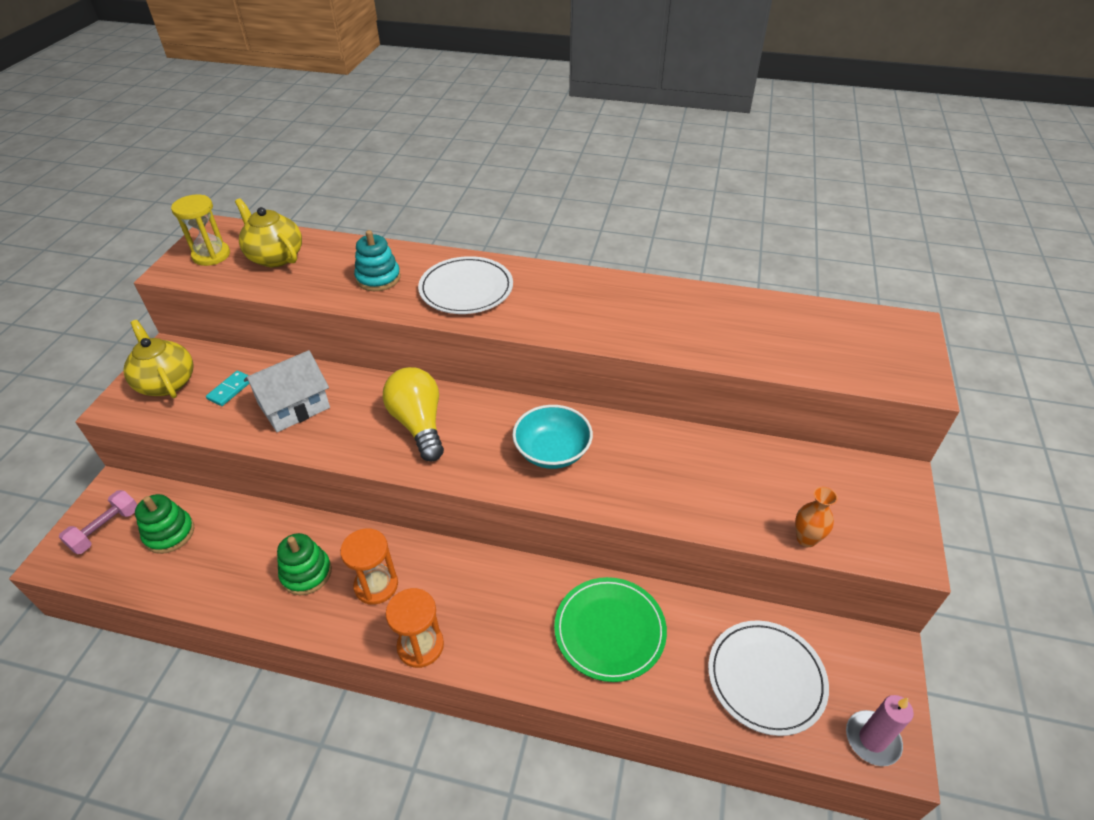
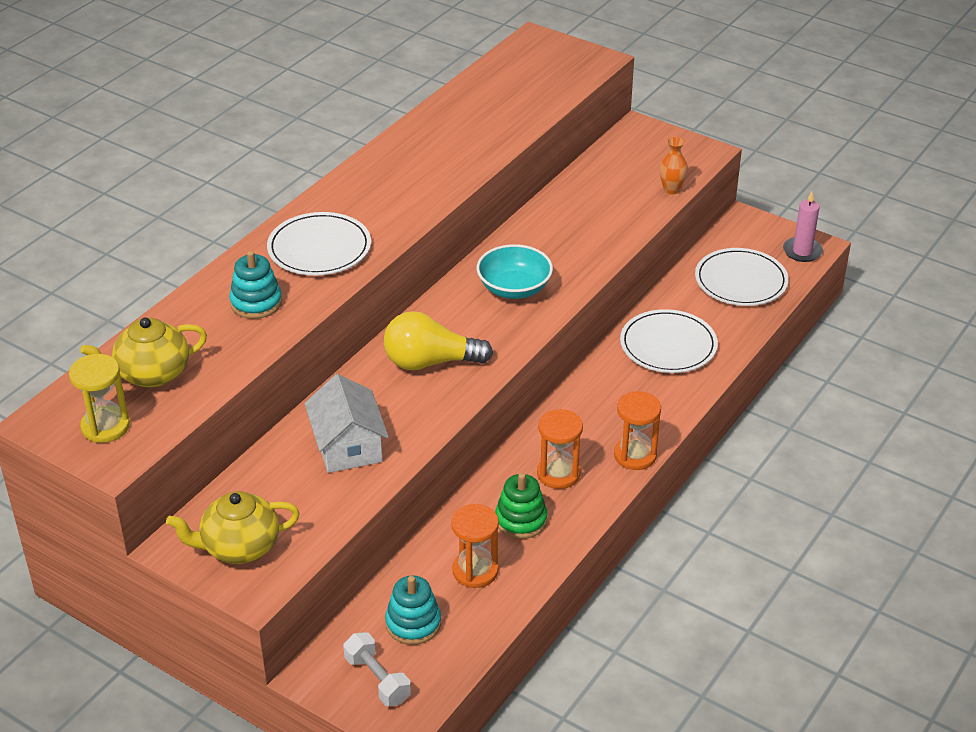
camera: 70 degrees left, 5 degrees down
(106, 529) = (377, 679): pink dumbbell -> white dumbbell
(169, 533) = (413, 623): green stacking toy -> turquoise stacking toy
(230, 390) = (288, 494): turquoise domino -> none
(236, 558) = (475, 571): none -> orange hourglass
(609, 630) = (668, 345): green plate -> white plate

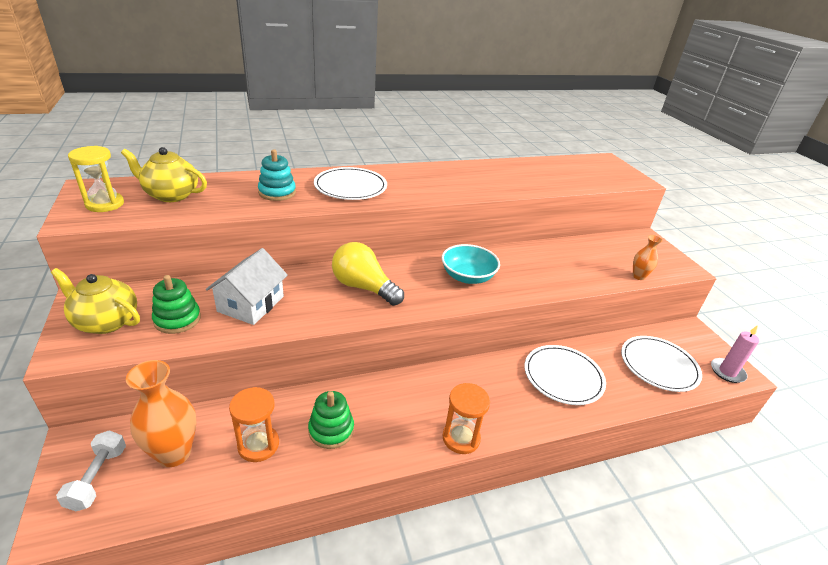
camera: 35 degrees right, 5 degrees down
(303, 502) = (177, 319): none -> green stacking toy
(413, 623) = (174, 453): turquoise stacking toy -> orange vase
(558, 474) = (393, 415): orange hourglass -> none

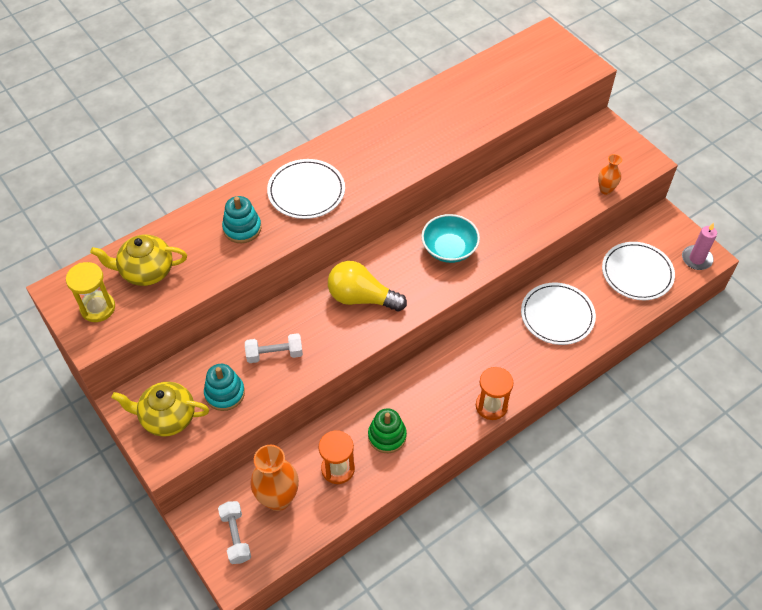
camera: 15 degrees left, 20 degrees up
(177, 319) = (225, 393): green stacking toy -> turquoise stacking toy
(251, 304) = (274, 354): white house -> white dumbbell

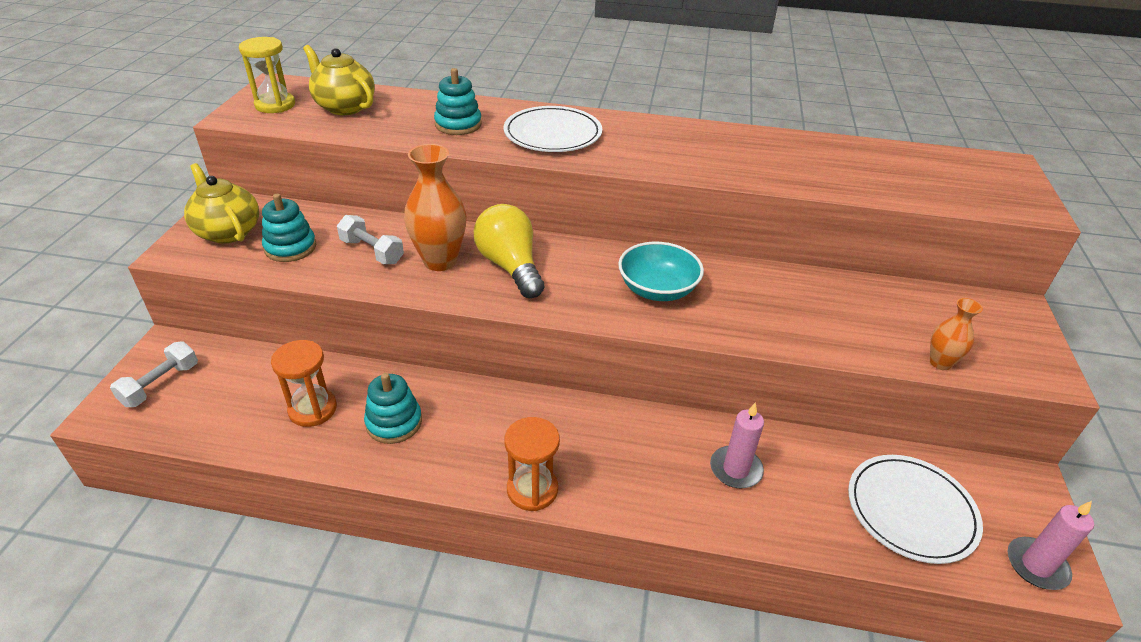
camera: 45 degrees right, 15 degrees down
(278, 498) = (234, 387): orange vase -> orange vase (440, 261)
(387, 436) = (394, 422): green stacking toy -> turquoise stacking toy
(557, 315) = (735, 469): white plate -> pink candle

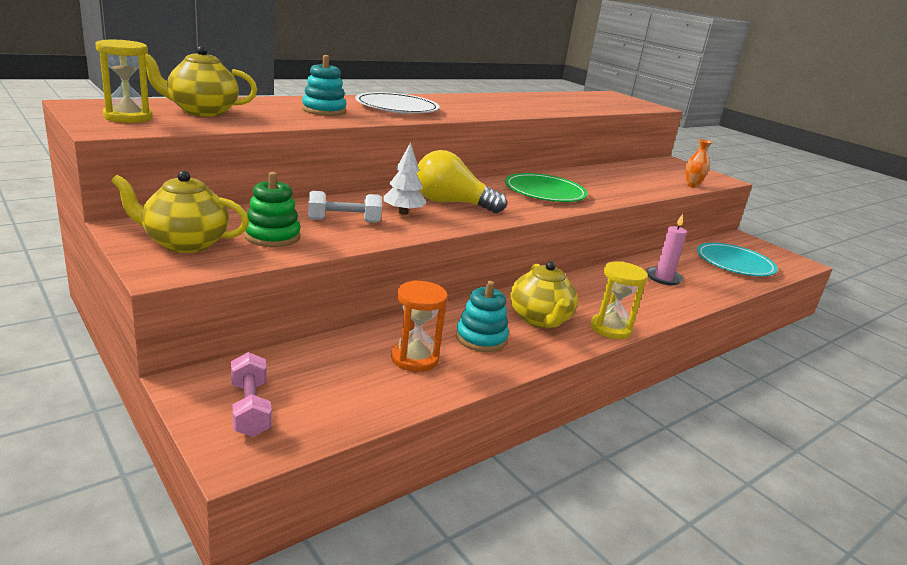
camera: 50 degrees left, 15 degrees down
(160, 384) = (250, 408): white dumbbell -> pink dumbbell
(290, 247) = (272, 236): turquoise stacking toy -> green stacking toy
(440, 261) = (403, 212): orange vase -> white tree
(481, 436) = (540, 320): none -> yellow teapot
(532, 489) = (610, 329): orange hourglass -> yellow hourglass
(657, 289) = (545, 192): turquoise bowl -> green plate
(911, 510) = (735, 263): white plate -> turquoise plate
(1036, 565) = (790, 262): pink candle -> none

